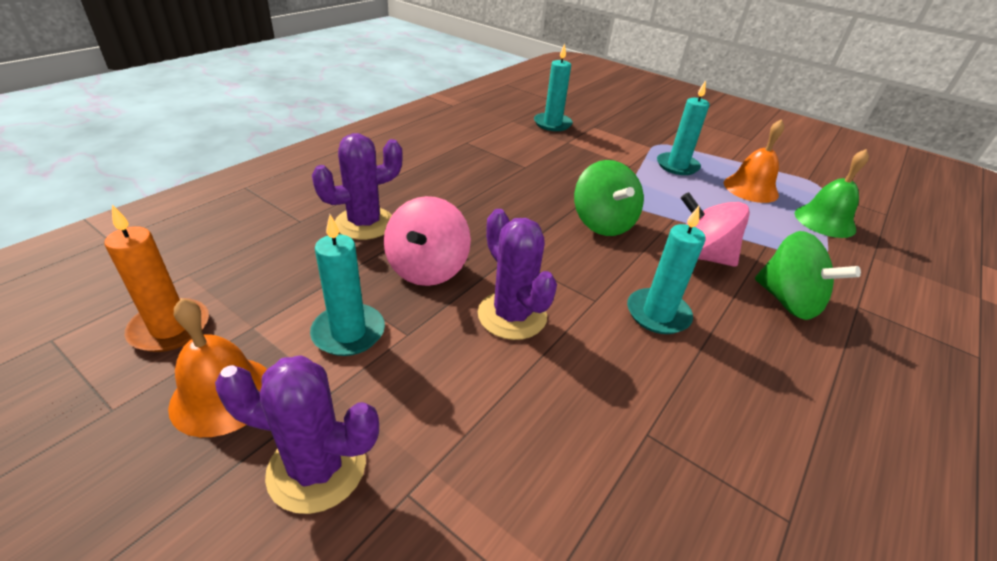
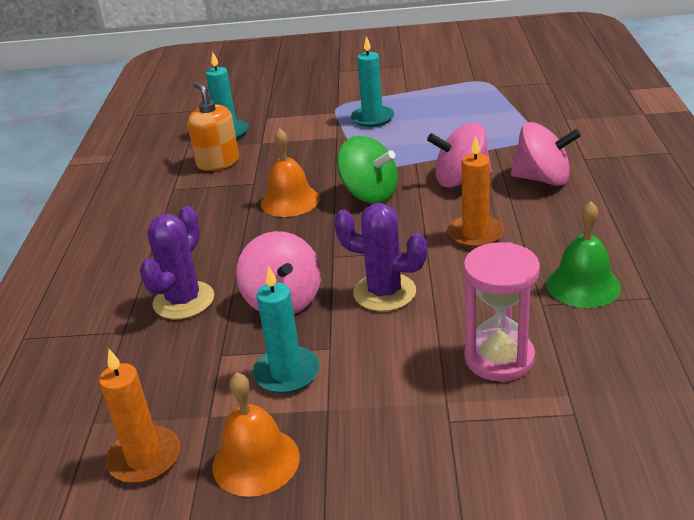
camera: 30 degrees left, 5 degrees down
(317, 468) = (379, 447): purple cactus -> none
(519, 140) = (218, 162): none -> orange soap dispenser
(535, 462) = (499, 358): none -> pink hourglass
(658, 314) = (475, 234): turquoise candle -> orange candle
(750, 188) = (443, 109): orange bell -> orange bell (290, 201)
(787, 301) = (543, 179): green spinning top -> pink spinning top
(824, 221) = (514, 109): green bell -> green bell (583, 285)

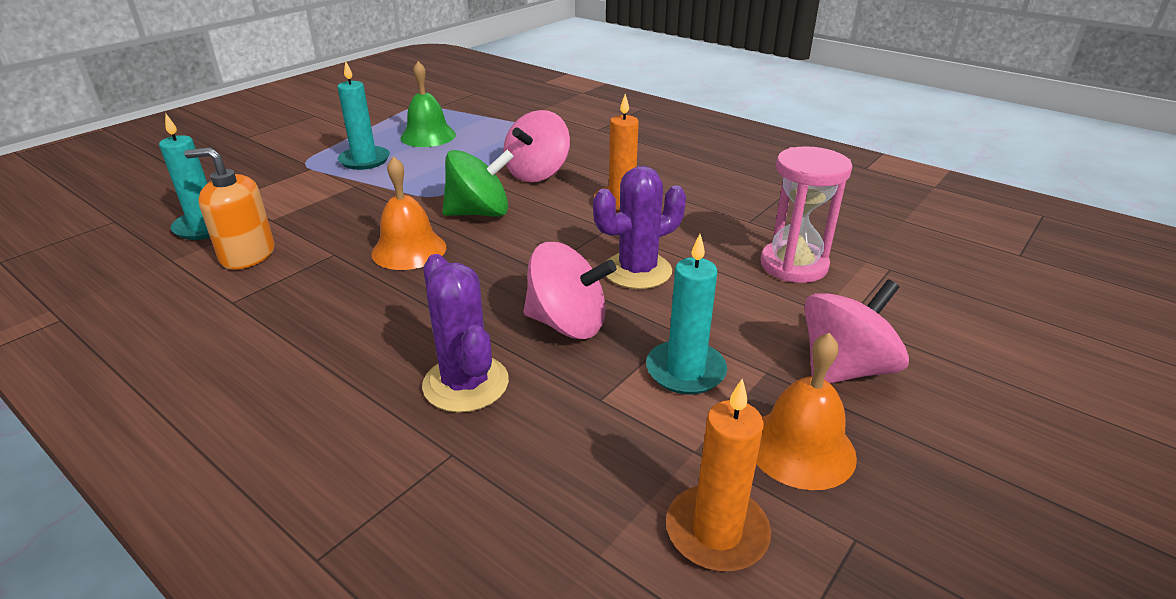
camera: 55 degrees left, 0 degrees up
(543, 179) = (596, 151): pink spinning top -> pink spinning top (844, 369)
(583, 285) = (748, 199): green bell -> green bell (428, 136)

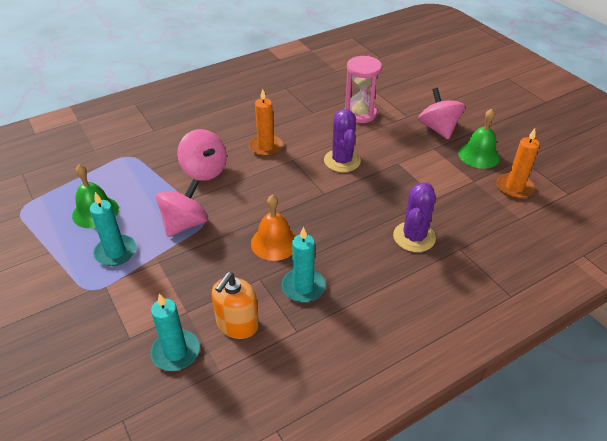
camera: 70 degrees left, 10 degrees up
(466, 383) = (414, 237): purple cactus -> purple cactus turned 60 degrees counterclockwise
(479, 213) = (244, 205): green spinning top -> none
(567, 324) = (378, 195): pink spinning top -> pink spinning top (185, 224)
(685, 371) = (426, 169): turquoise candle -> turquoise candle (303, 287)
(801, 448) = (479, 155): orange bell -> green bell

